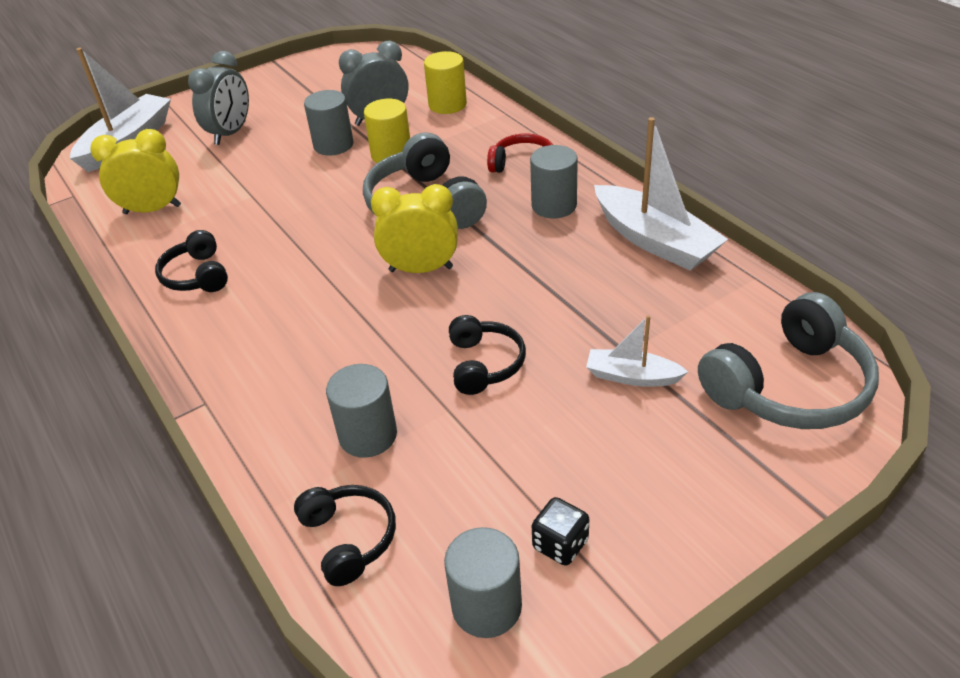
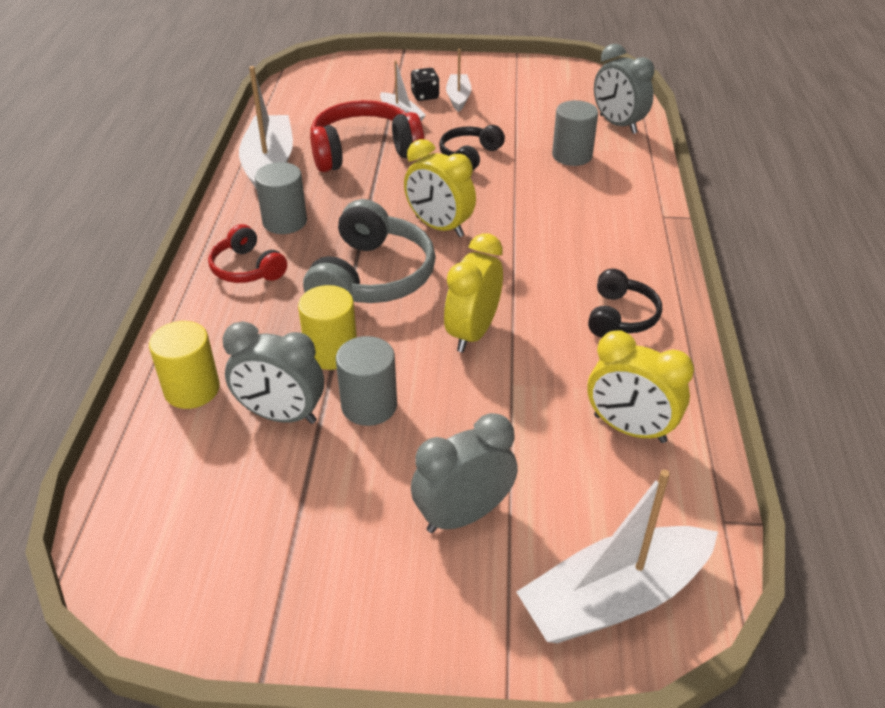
camera: 145 degrees left, 0 degrees up
(307, 209) = (472, 333): none -> yellow clock
(349, 539) = (617, 124): black headphones -> grey clock
(486, 606) = (574, 84): grey cylinder -> none
(560, 544) = (521, 85): black dice -> black dice (425, 96)
(598, 305) = (364, 151): none -> red headphones
(611, 455) = (458, 98): none -> white boat
(789, 386) = (338, 82): grey headphones -> none

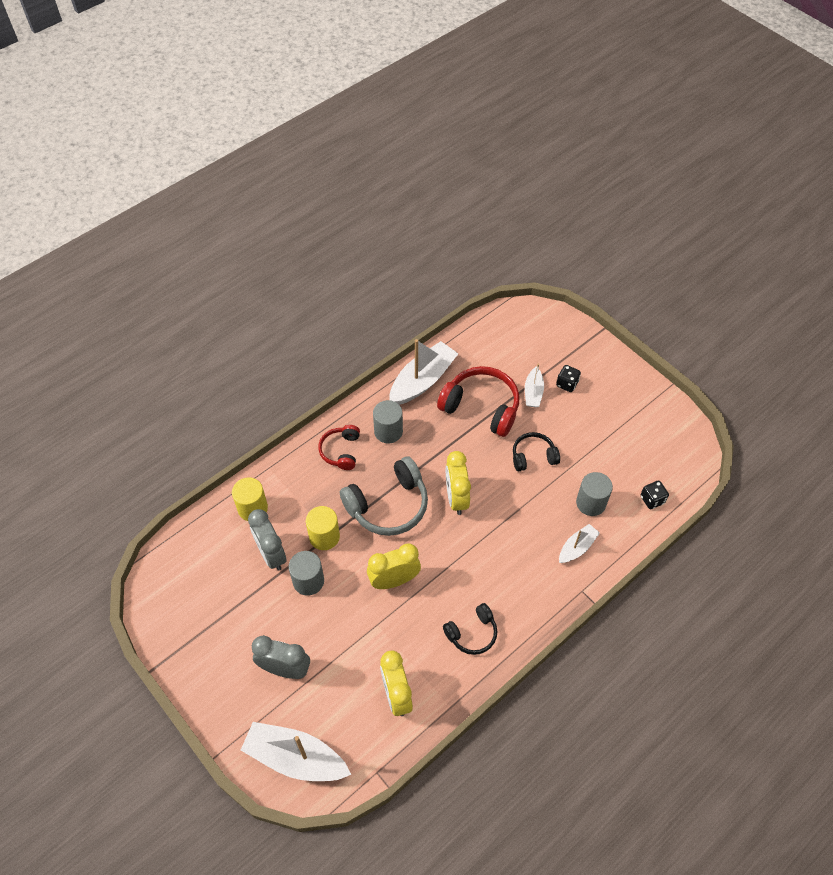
camera: 45 degrees right, 15 degrees up
(458, 98) = (584, 401): white boat -> white boat (577, 547)
(617, 124) = (652, 499): grey clock -> black dice

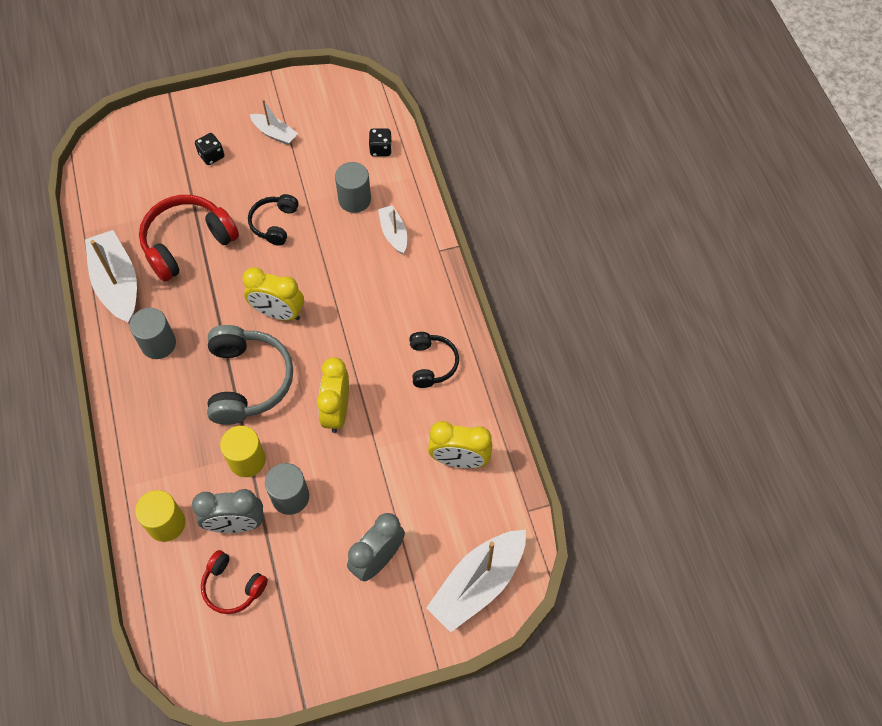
camera: 65 degrees left, 5 degrees up
(341, 451) = (152, 401): red headphones -> red headphones (232, 586)
(533, 392) = (201, 189): white boat -> white boat (275, 133)

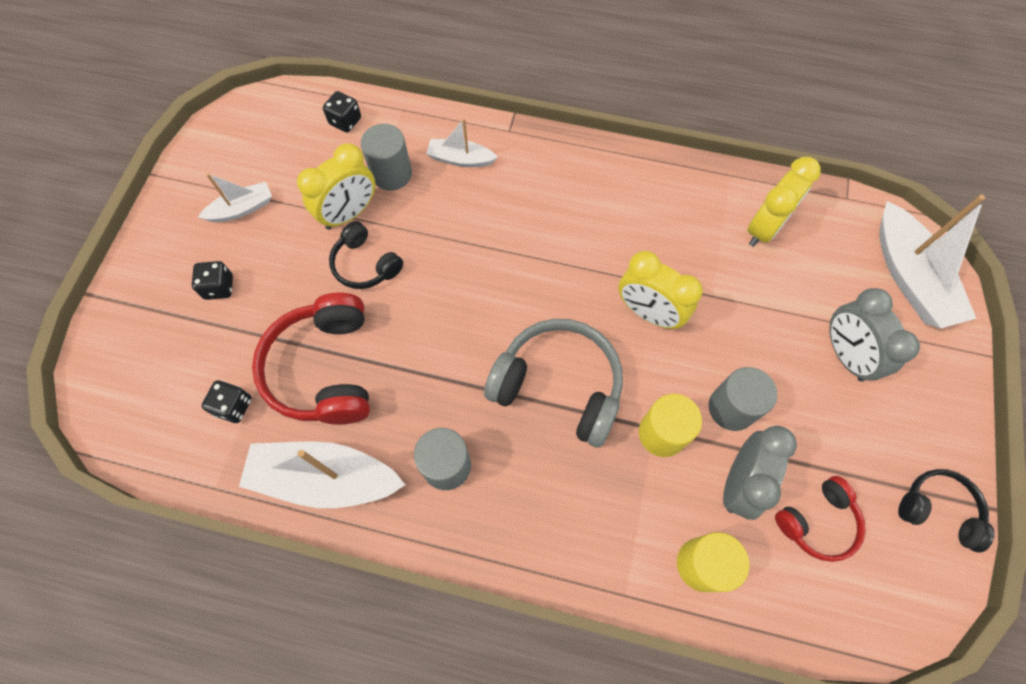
camera: 60 degrees left, 5 degrees up
(138, 211) = (234, 406): none -> black dice
(278, 313) = (488, 314): yellow clock -> yellow clock (349, 214)
(431, 364) = (640, 200): black headphones -> black headphones (938, 510)

